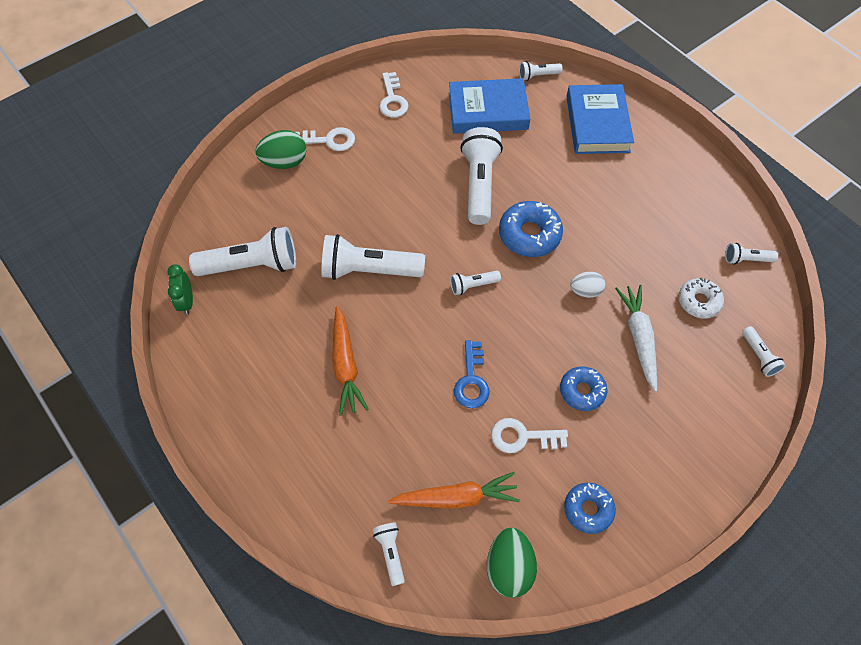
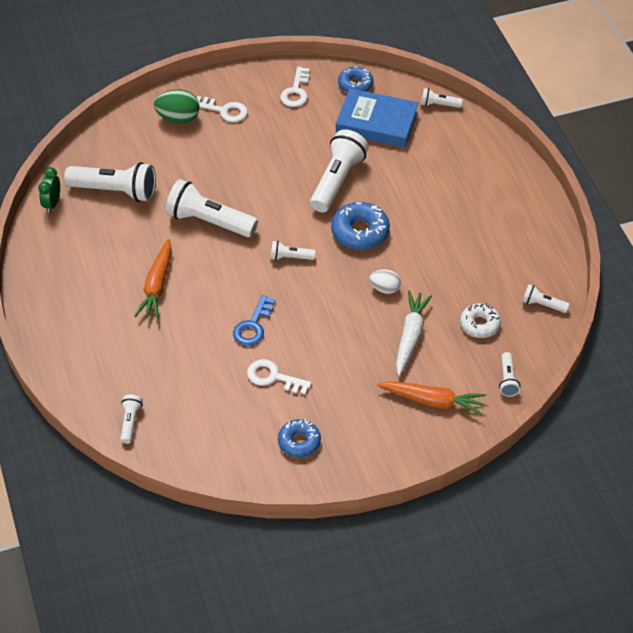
camera: 20 degrees right, 10 degrees down
(456, 497) = (199, 402): orange carrot -> orange carrot (433, 401)
(509, 567) = (216, 460): green egg -> none
(582, 391) = (340, 360): blue donut -> blue donut (355, 84)
(597, 124) = (471, 159): blue book -> none

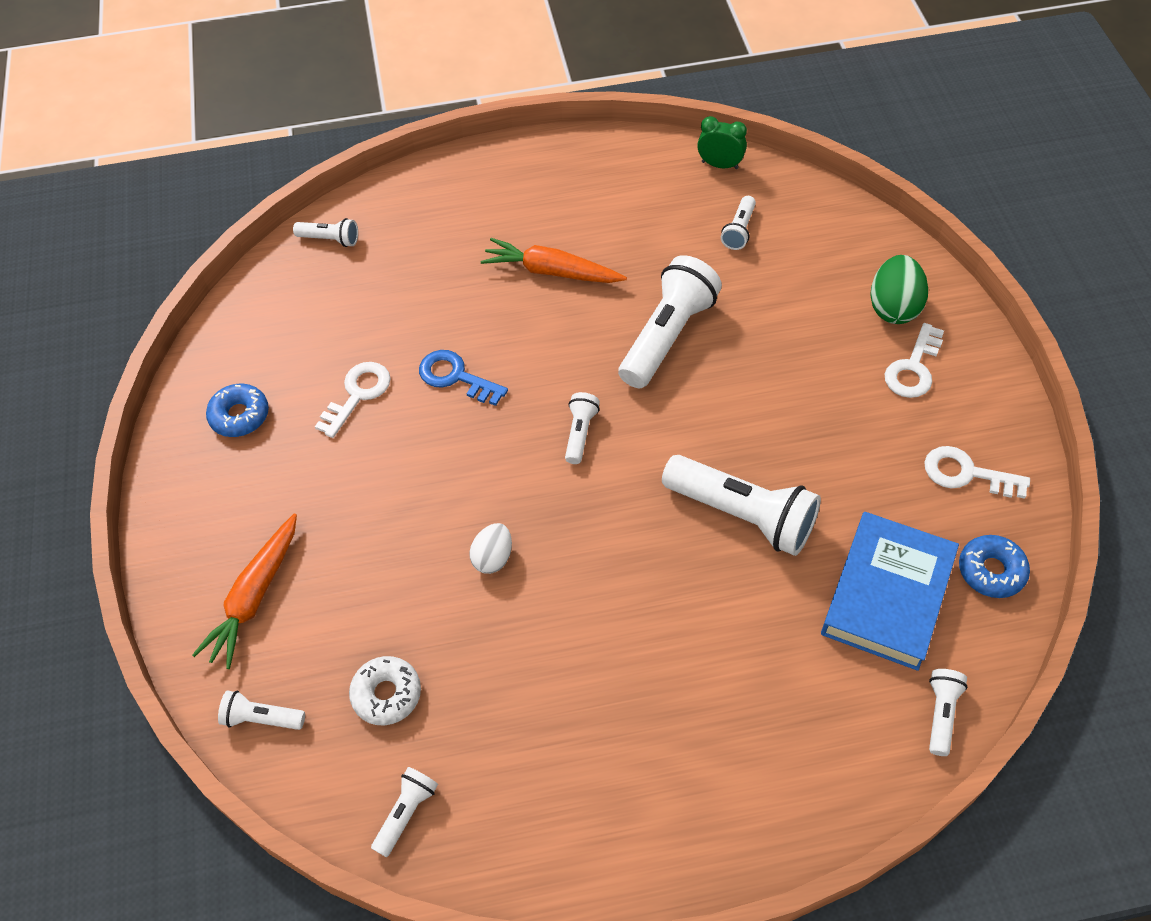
camera: 100 degrees right, 5 degrees up
(115, 191) = (739, 230): white flashlight -> white flashlight, size x0.49
(360, 232) = (621, 536): blue donut -> none
(410, 336) = (387, 582): white carrot -> none

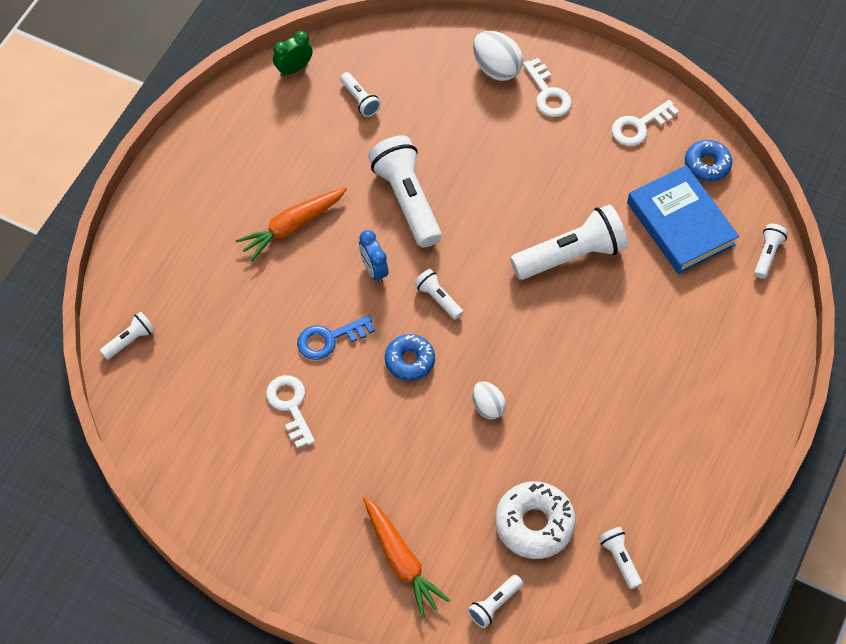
camera: 55 degrees left, 5 degrees up
(240, 416) = (242, 489): blue donut -> blue donut (409, 361)
(386, 694) = (534, 524): white donut -> white donut, size x1.51
(563, 361) = (374, 270): none -> blue clock
(893, 307) = (496, 68): green egg -> white egg
(941, 714) = (767, 254): white flashlight -> white flashlight turned 60 degrees clockwise

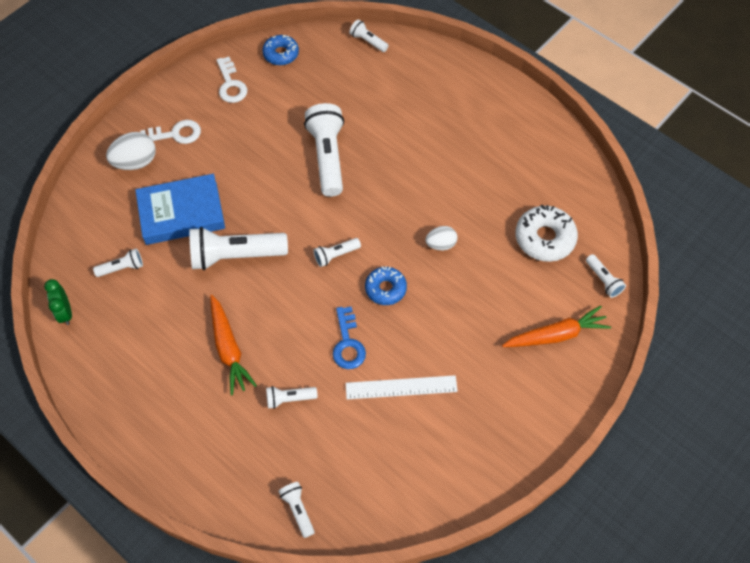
camera: 75 degrees left, 0 degrees up
(290, 405) = (401, 387): white key -> white ruler
(374, 270) = (293, 295): blue clock -> none
(619, 559) = (582, 192): white flashlight -> white flashlight (289, 399)
(680, 224) = (325, 83): blue book -> blue book (181, 213)

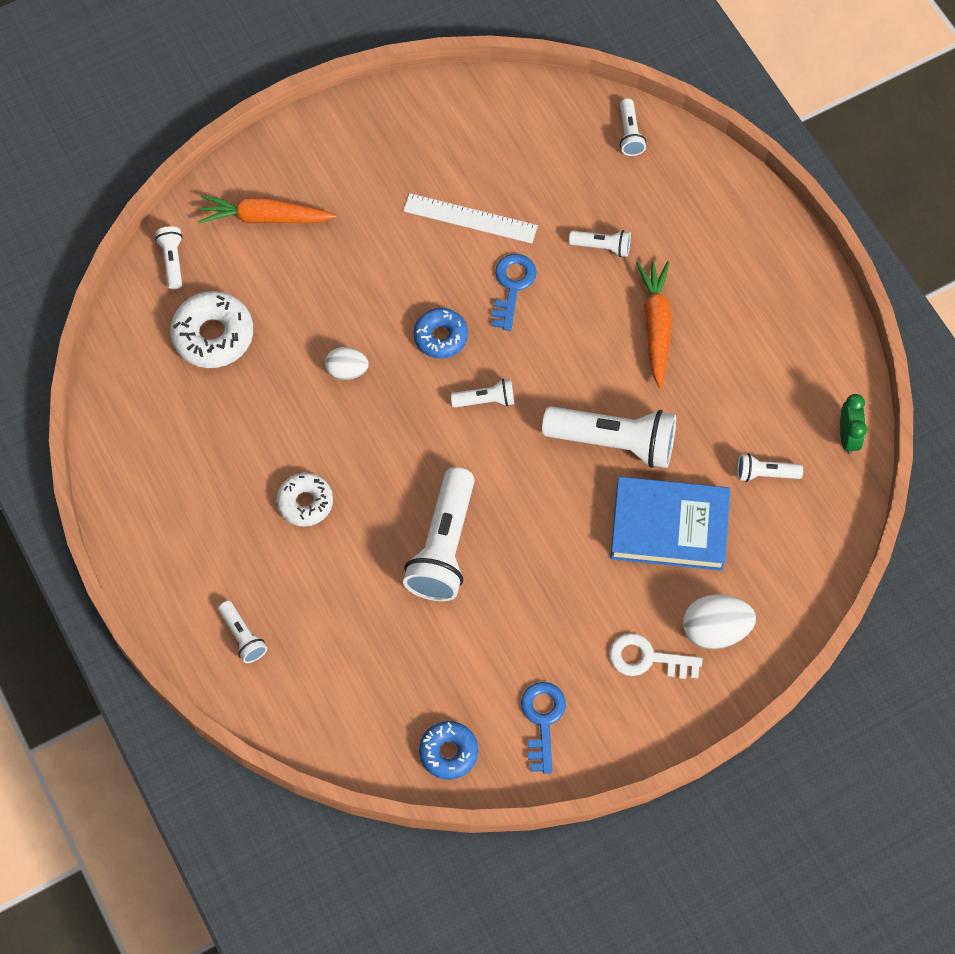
camera: 160 degrees left, 5 degrees up
(231, 85) = (542, 720): white key -> blue key
(368, 41) = (306, 730): white flashlight -> white flashlight (243, 636)
(428, 155) = (305, 502): none -> white donut

